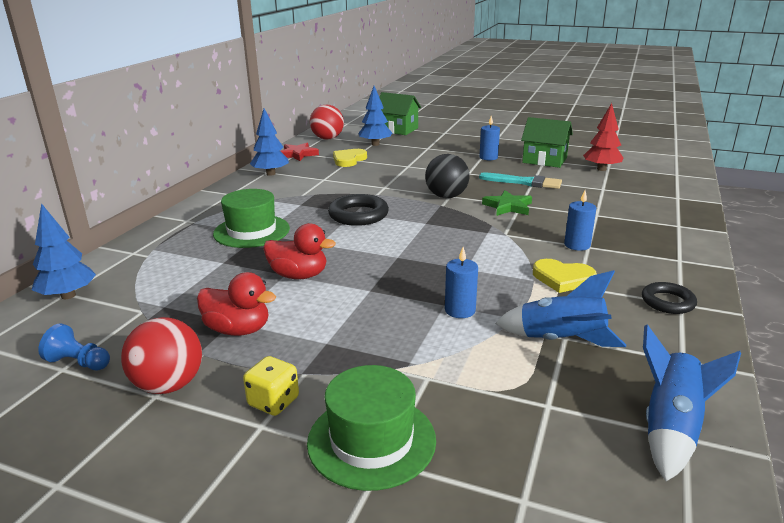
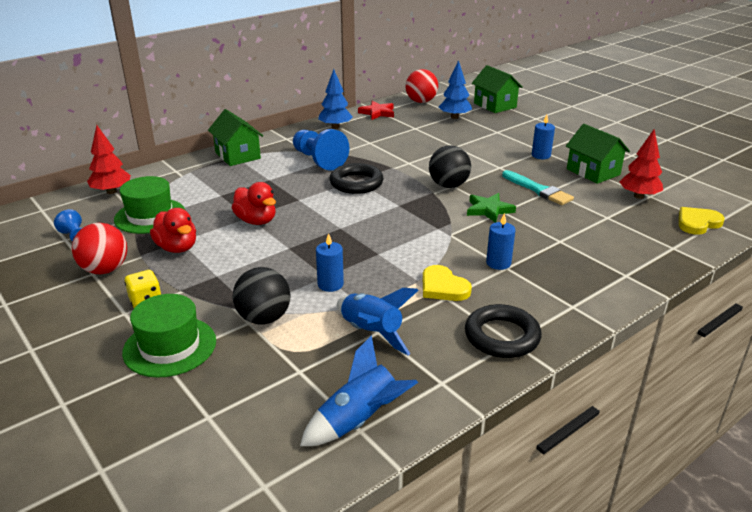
camera: 30 degrees right, 5 degrees up
(68, 295) = (111, 191): blue tree -> red tree
(193, 220) = (237, 155): none -> green house
(251, 231) = (265, 175): green hat -> green hat (150, 216)
(292, 205) = (318, 160): none -> blue pawn
(349, 160) = (412, 128): yellow heart -> yellow heart (697, 223)
(438, 367) = (264, 318): none -> black ball
(667, 302) = (502, 336): black ring -> black ring, size x1.55

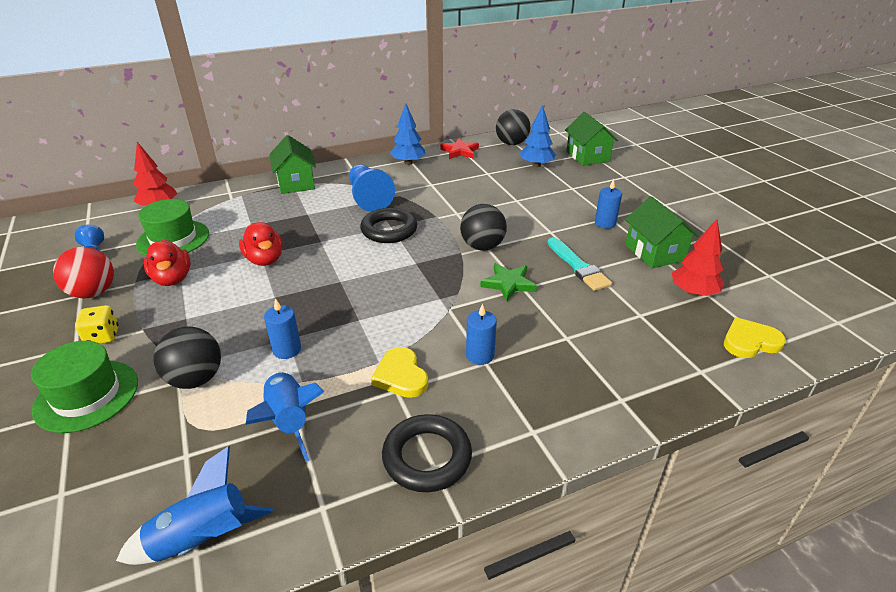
camera: 15 degrees right, 5 degrees up
(421, 101) = (511, 143): red ball -> black ball

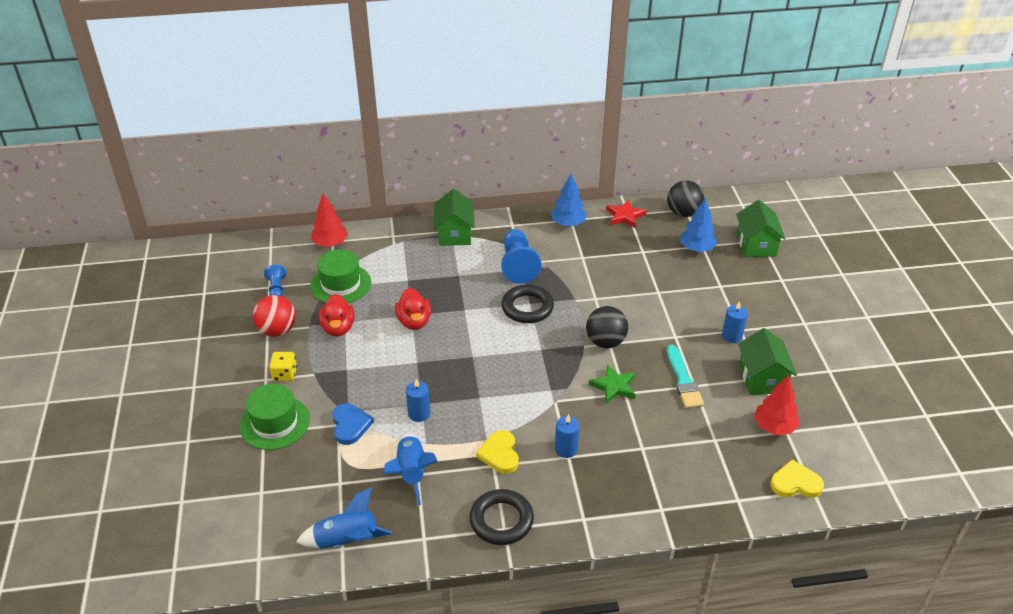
camera: 15 degrees right, 5 degrees up
(196, 379) = (350, 425): black ball -> blue heart

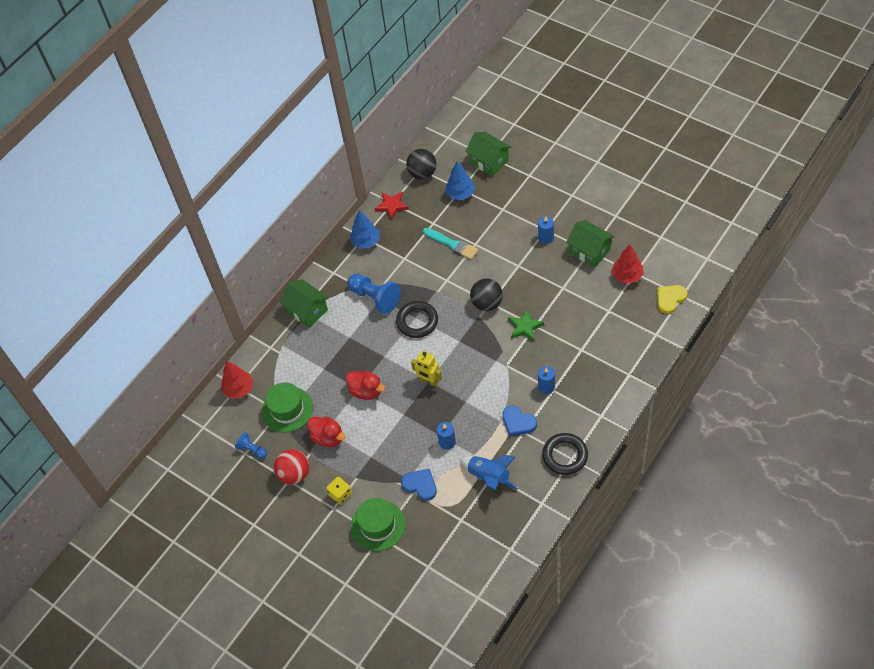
camera: 40 degrees left, 15 degrees up
(347, 541) = (507, 543): blue rocket -> none
(472, 357) = (429, 381): none -> yellow robot
(500, 454) = (518, 422): yellow heart -> blue heart
(683, 380) = (554, 289): turquoise brush -> turquoise brush (452, 244)

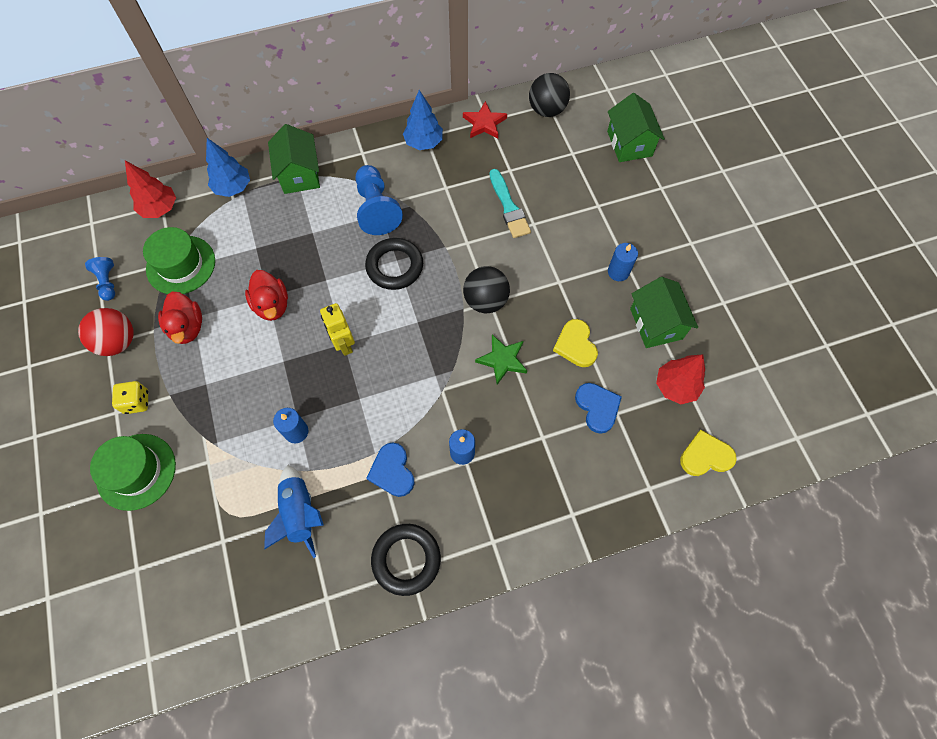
camera: 30 degrees right, 10 degrees up
(420, 485) = (222, 460): blue heart -> blue heart (597, 407)
(460, 194) = (567, 158): blue tree -> blue tree (233, 188)
(557, 292) = (575, 345): none -> yellow heart

